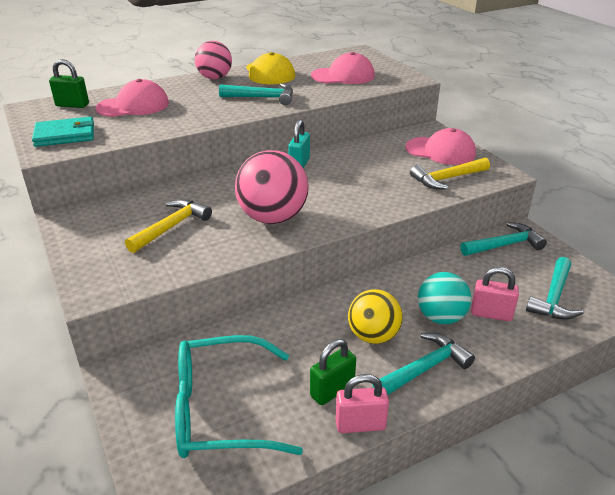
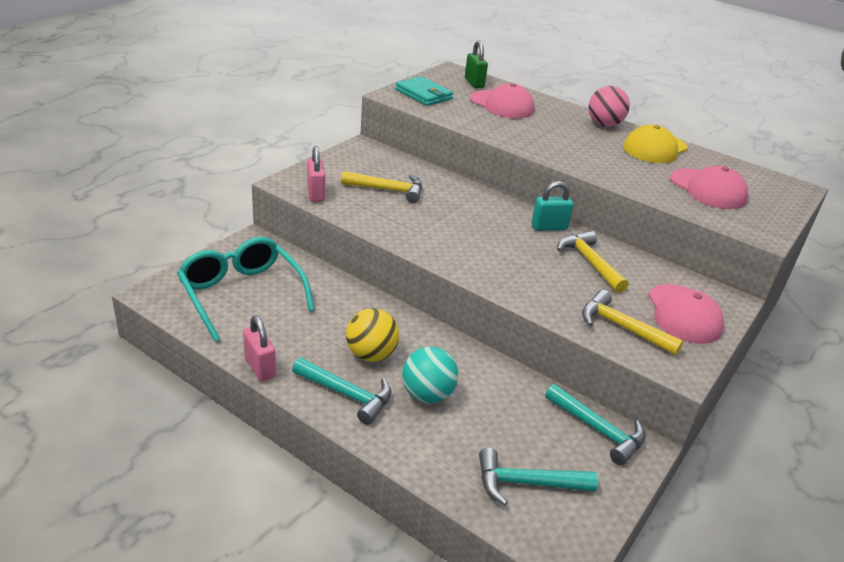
camera: 60 degrees right, 0 degrees up
(262, 98) = (592, 156): turquoise hammer -> none
(273, 218) = (443, 233): pink ball -> none
(332, 390) = (290, 344): green padlock -> none
(359, 164) = (590, 262): none -> yellow hammer
(491, 314) = (458, 432): pink padlock -> pink padlock (315, 194)

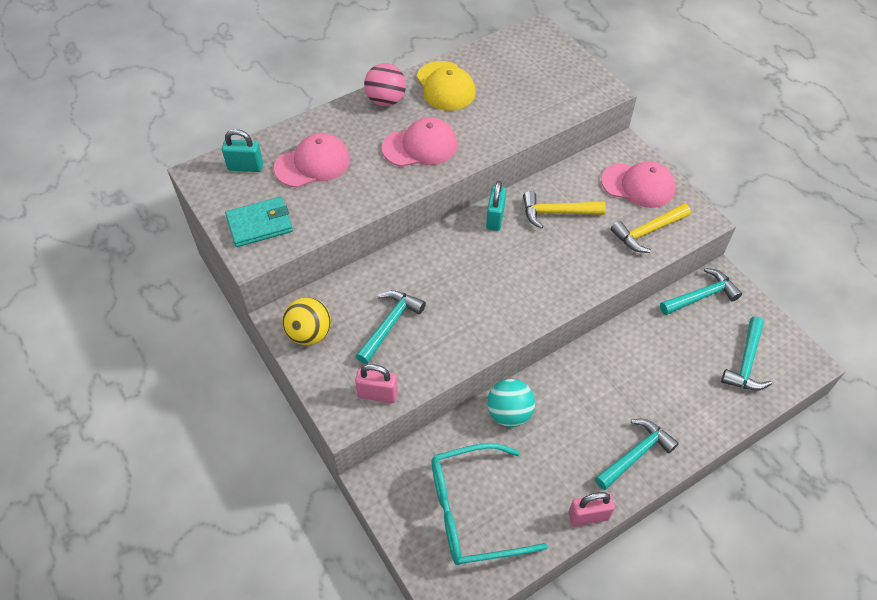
camera: 65 degrees left, 20 degrees up
(371, 354) = (588, 421): yellow ball -> yellow ball (309, 333)
(388, 190) = (390, 324): yellow hammer -> turquoise hammer
(427, 395) = (646, 394): turquoise ball -> turquoise ball (509, 413)
(474, 83) = (245, 167): green padlock -> turquoise padlock
(708, 189) = (529, 87): pink cap -> pink cap (420, 146)

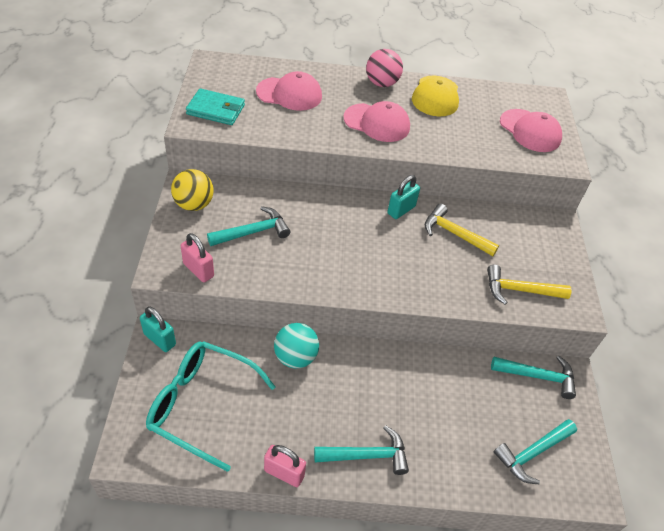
camera: 30 degrees right, 5 degrees down
(245, 167) = (243, 73): turquoise padlock -> turquoise padlock (160, 339)
(638, 185) = (544, 253): pink cap -> pink cap (530, 131)

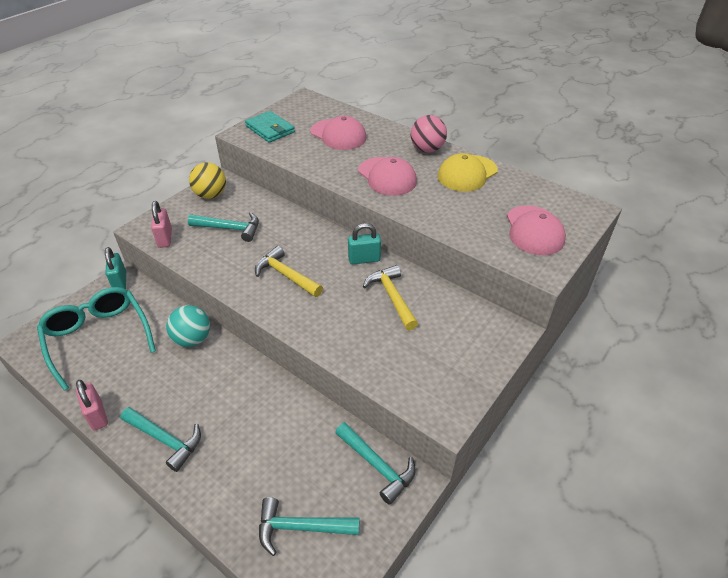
camera: 40 degrees right, 5 degrees down
(520, 290) = (403, 370): yellow hammer -> yellow hammer (286, 275)

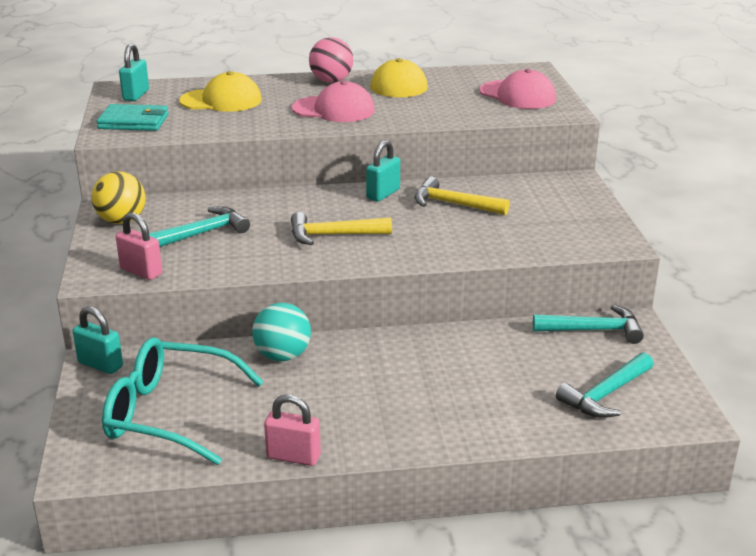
camera: 45 degrees left, 15 degrees down
(165, 440) = (397, 426): turquoise hammer -> none
(304, 108) = (136, 95): none -> turquoise padlock
(338, 135) = (221, 100): pink cap -> yellow cap

